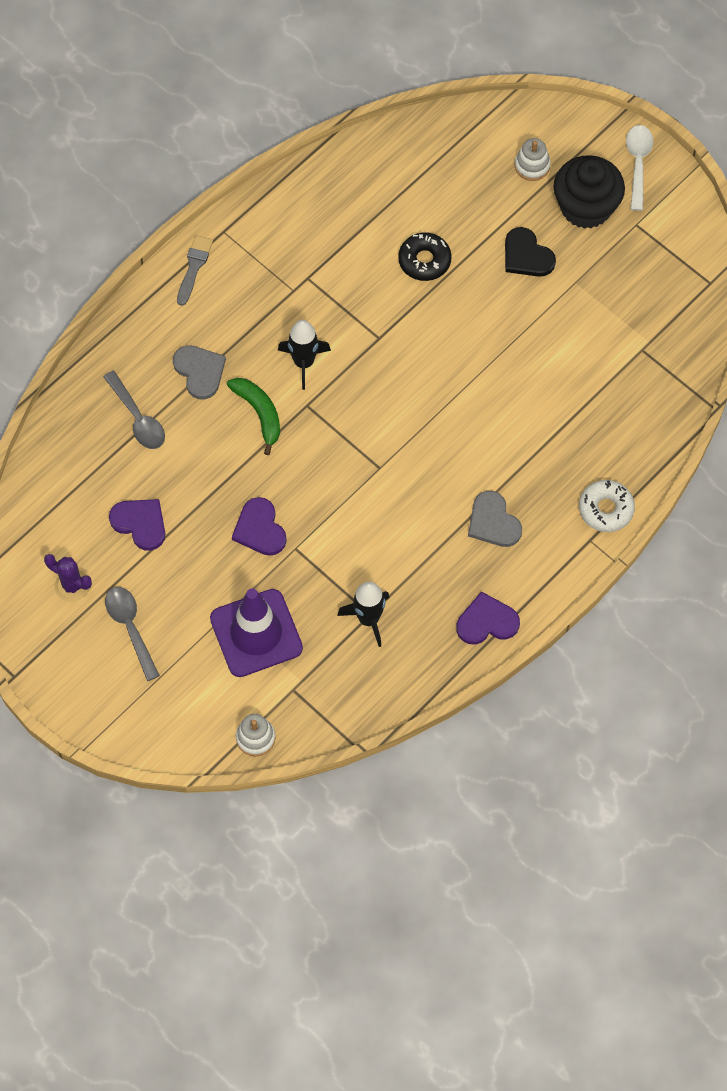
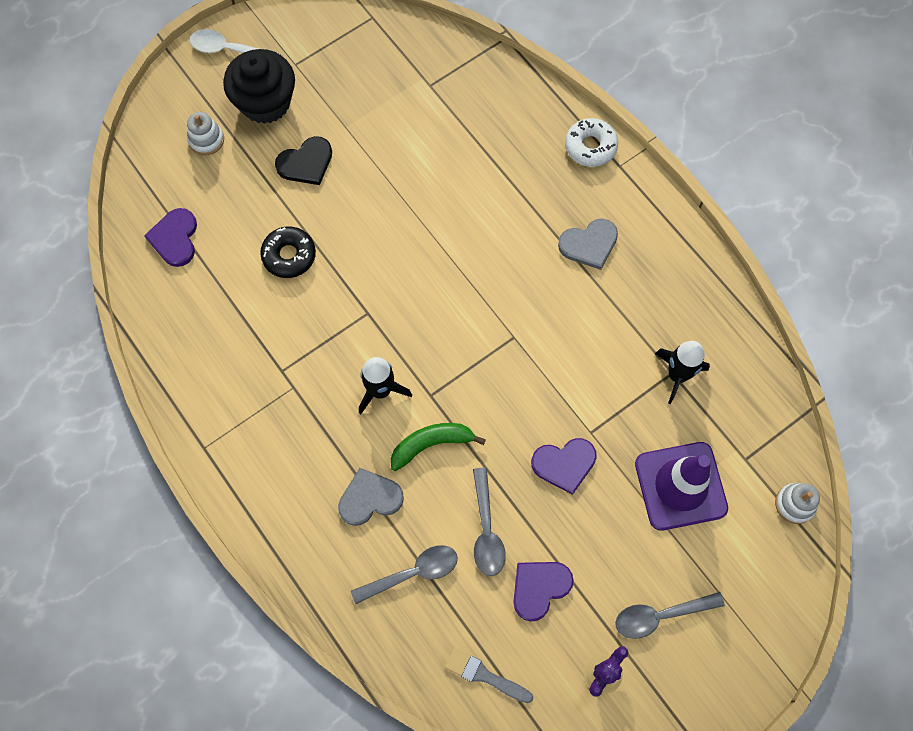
camera: 80 degrees left, 5 degrees up
(186, 472) = (486, 530): none -> grey spoon
(194, 267) = (240, 485): grey brush -> grey brush (484, 675)
(487, 622) = (692, 268): purple heart -> purple heart (175, 238)

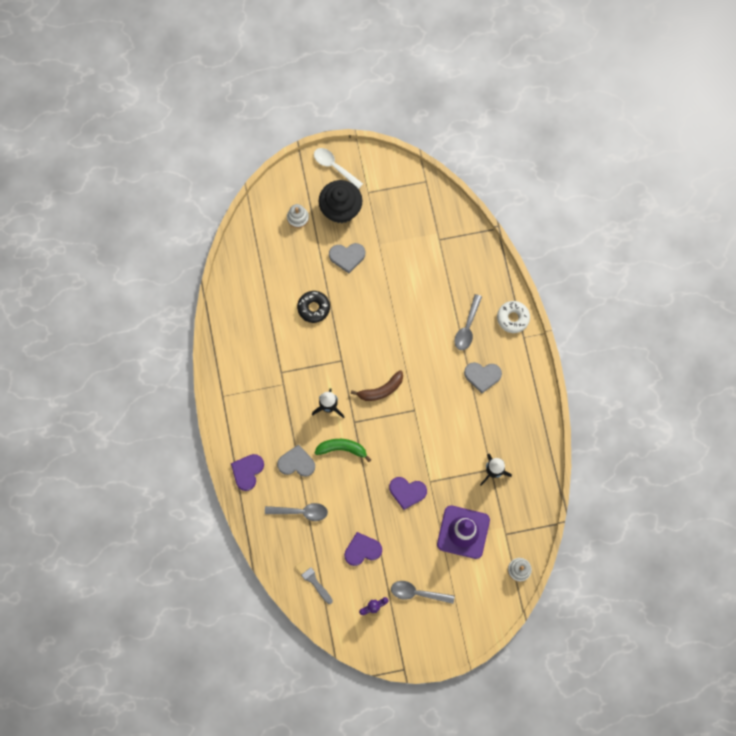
camera: 25 degrees right, 5 degrees up
(175, 238) = (256, 270): purple heart -> purple heart (247, 471)
(306, 163) = (347, 256): black heart -> grey heart
(449, 329) = (381, 390): none -> brown banana
(486, 530) = (349, 507): grey spoon -> grey spoon (467, 327)

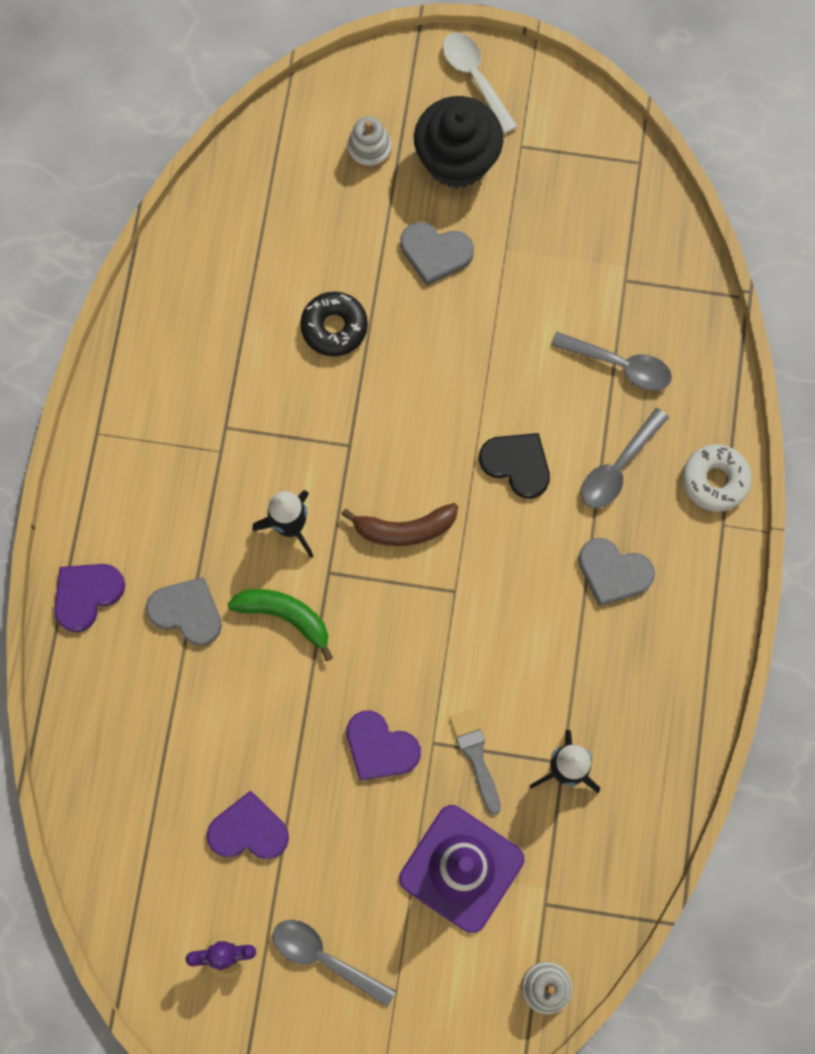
camera: 20 degrees right, 0 degrees up
(301, 512) = (158, 710): grey spoon -> grey spoon (619, 365)
(313, 580) = (129, 854): grey brush -> grey brush (475, 756)
(421, 342) = (517, 464): none -> black heart

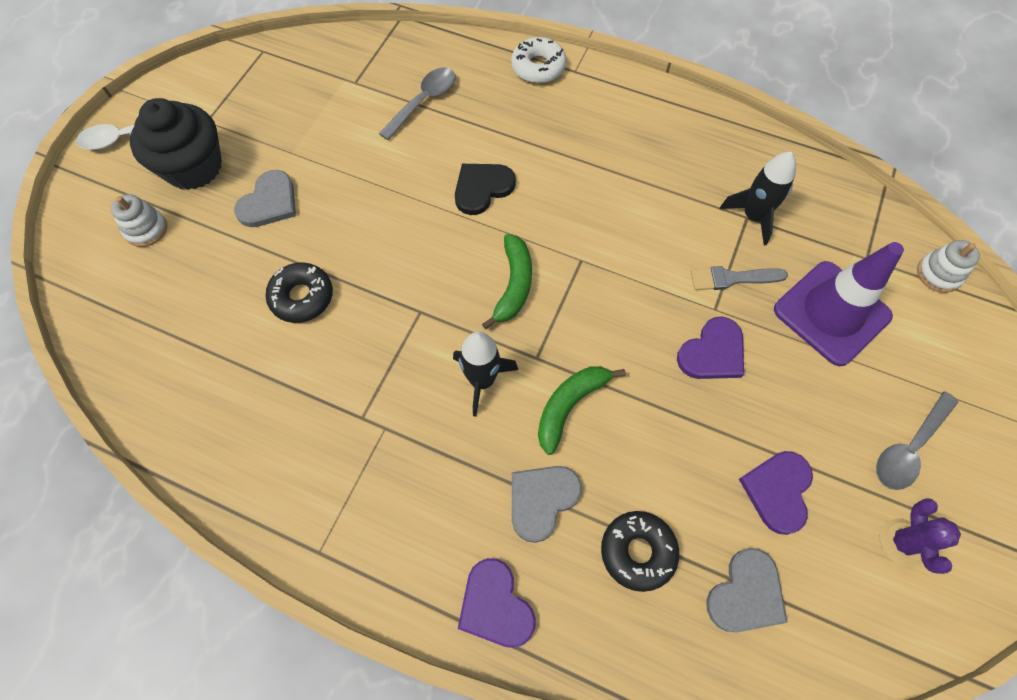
camera: 75 degrees left, 10 degrees down
(160, 708) = (637, 551): none -> black donut
(404, 529) = (513, 285): brown banana -> green banana
(613, 572) = (594, 146): grey heart -> grey heart (746, 594)
(618, 467) = (508, 122): grey spoon -> none

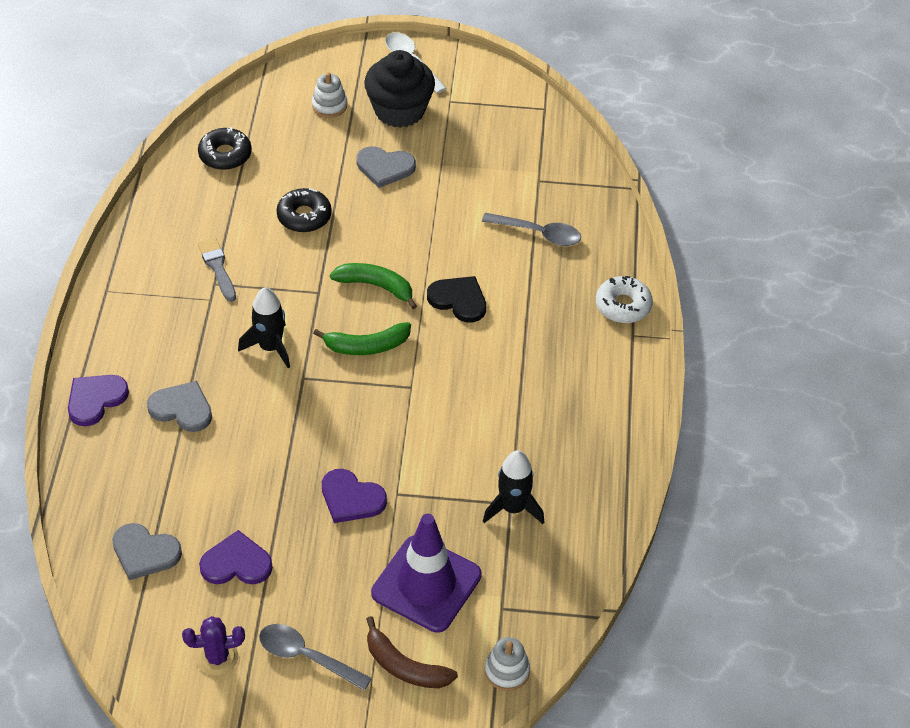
camera: 70 degrees right, 15 degrees down
(569, 406) = (267, 409): green banana -> green banana (376, 286)
(637, 551) = (158, 477): black donut -> black donut (225, 155)
(732, 278) = (434, 501): grey brush -> grey brush (217, 267)
(927, 358) = (404, 666): none -> brown banana

